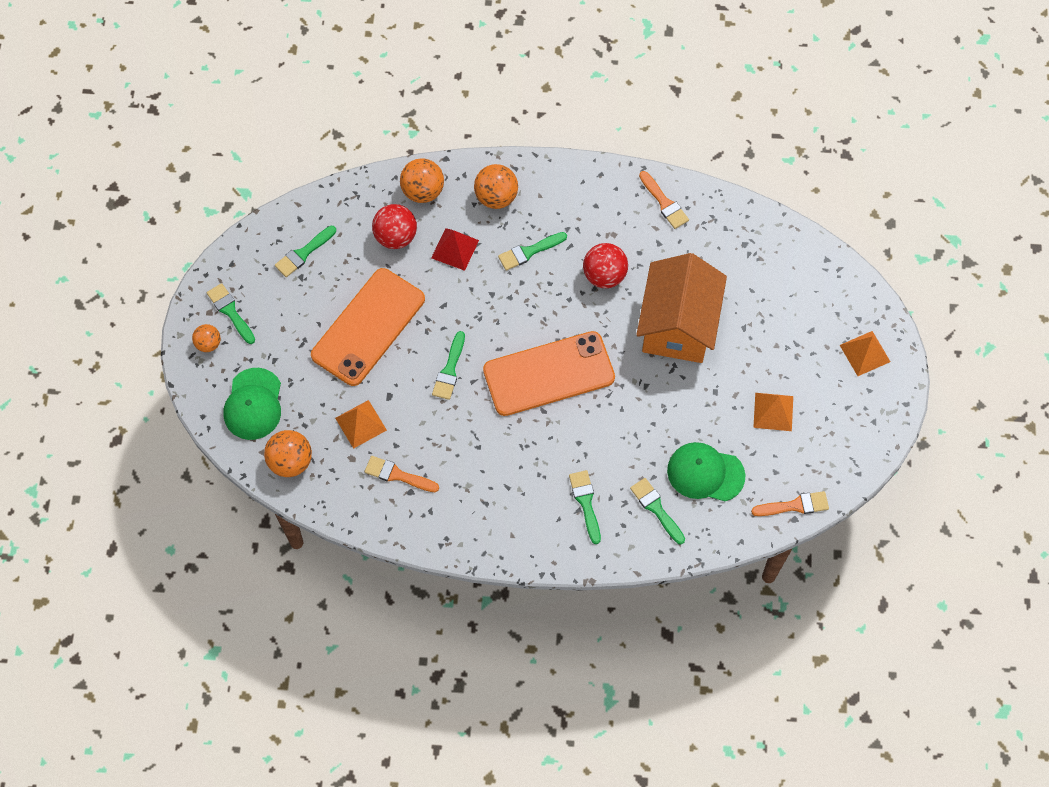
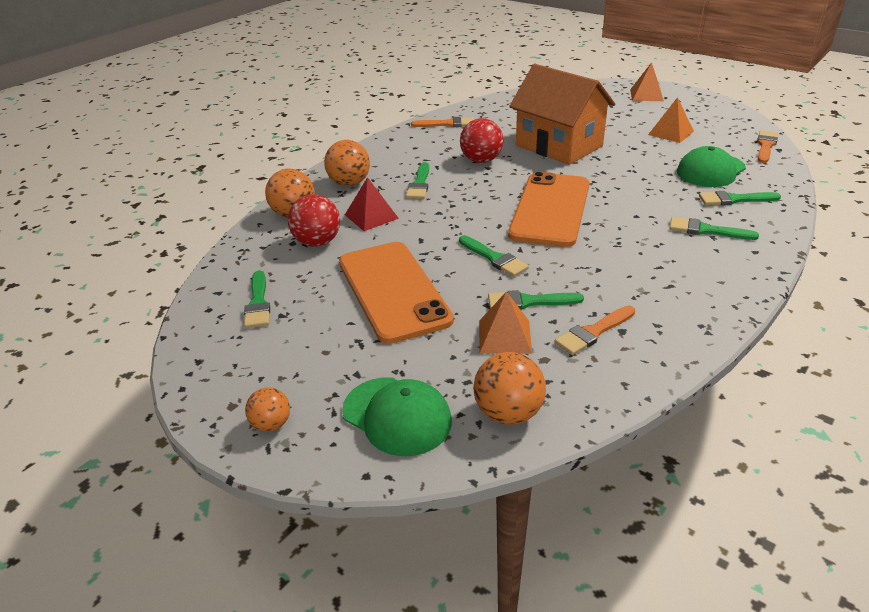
camera: 55 degrees left, 30 degrees down
(230, 312) = (254, 386): green brush -> green brush (529, 302)

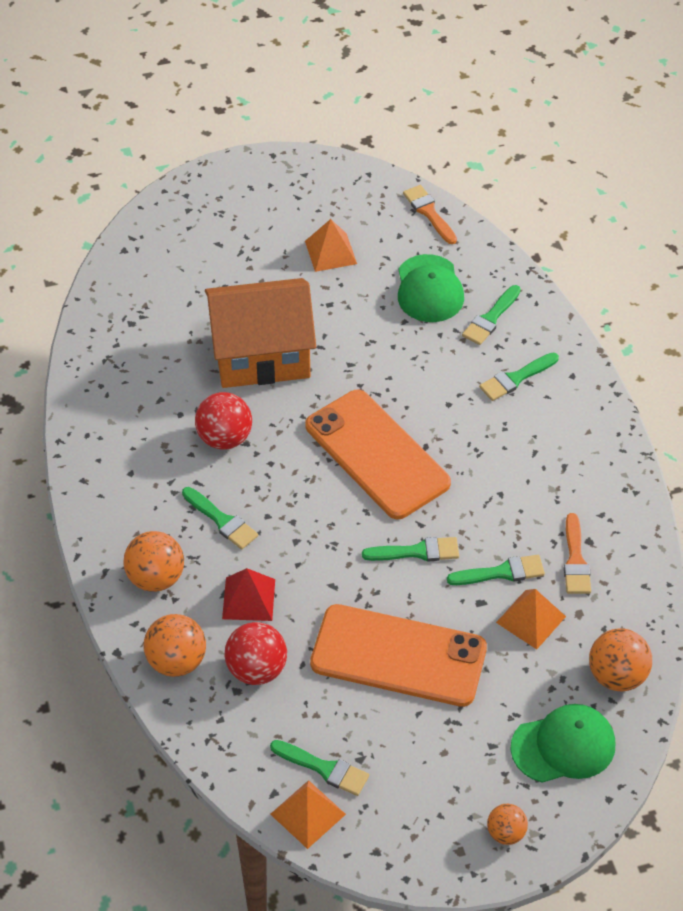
camera: 55 degrees left, 15 degrees up
(447, 124) = (102, 408): orange brush -> none
(529, 302) = (501, 572): green brush -> green brush turned 135 degrees counterclockwise
(646, 95) = (228, 196): orange pyramid -> orange pyramid (308, 814)

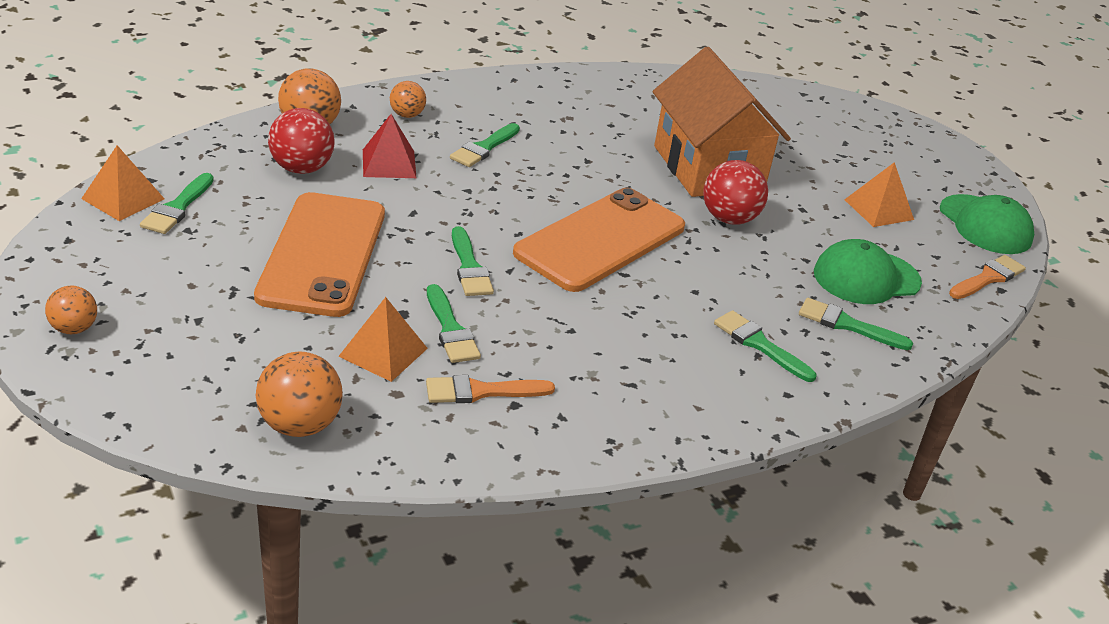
camera: 75 degrees right, 15 degrees down
(156, 578) = (407, 115): orange ball -> orange ball, size x0.61
(224, 438) = (589, 148): red ball -> red ball (729, 219)
(563, 746) = (193, 376): green cap -> green cap (985, 225)

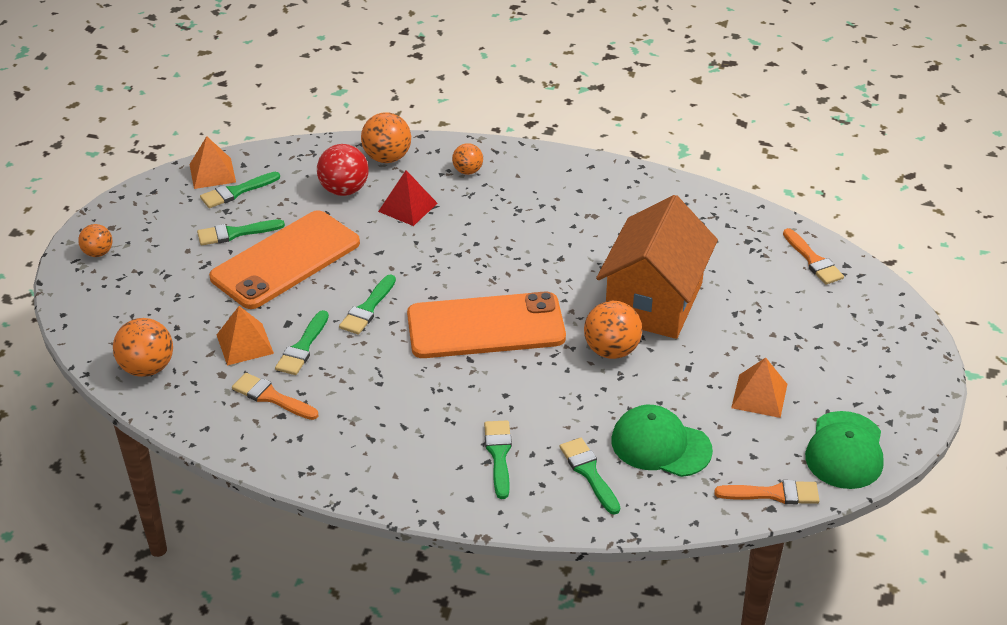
camera: 45 degrees right, 5 degrees up
(484, 148) = (492, 219): green brush -> green brush (235, 233)
(729, 219) = (611, 350): red ball -> orange ball
(777, 97) = (813, 260): none -> orange brush

